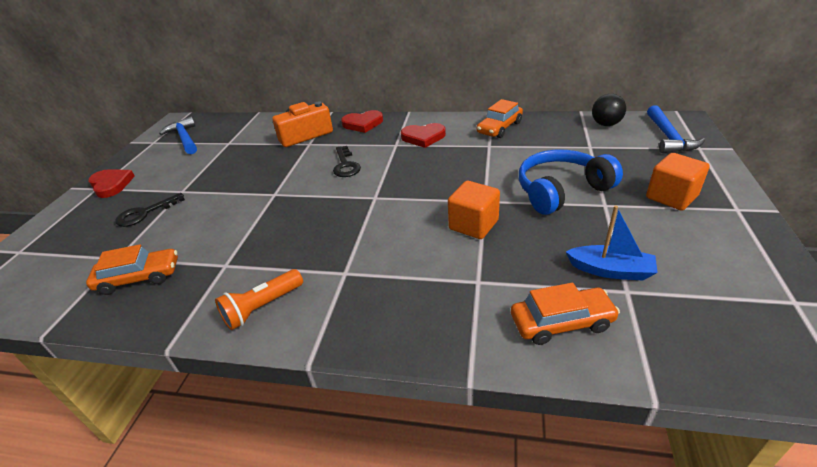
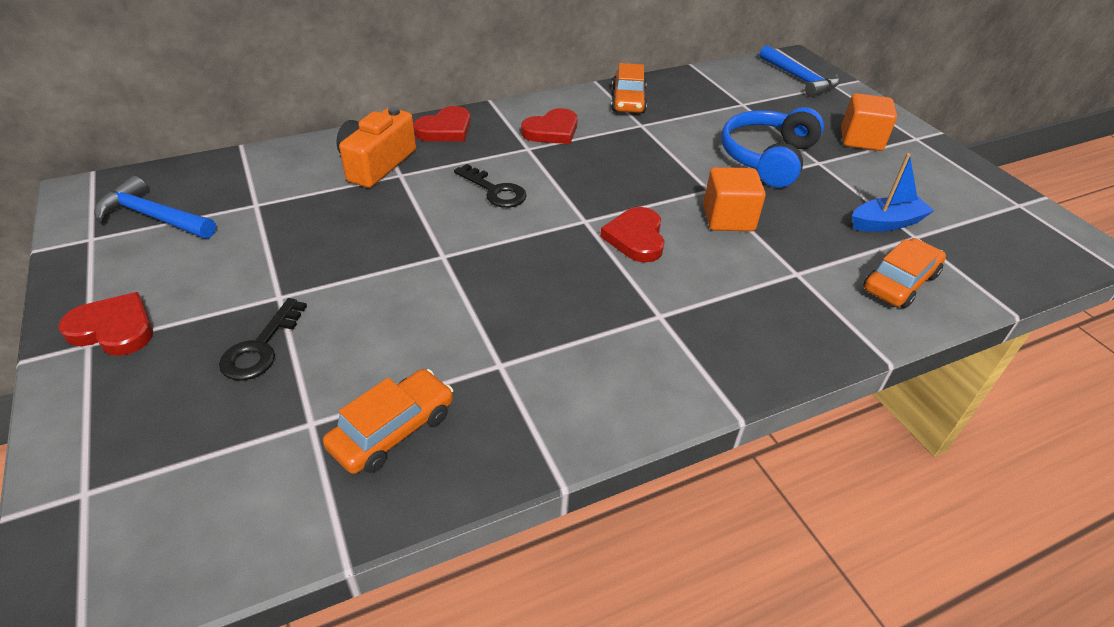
camera: 40 degrees left, 5 degrees up
(262, 307) = (617, 389): orange flashlight -> none
(392, 218) = (636, 238): none -> red heart
(605, 124) = (731, 75): black ball -> none

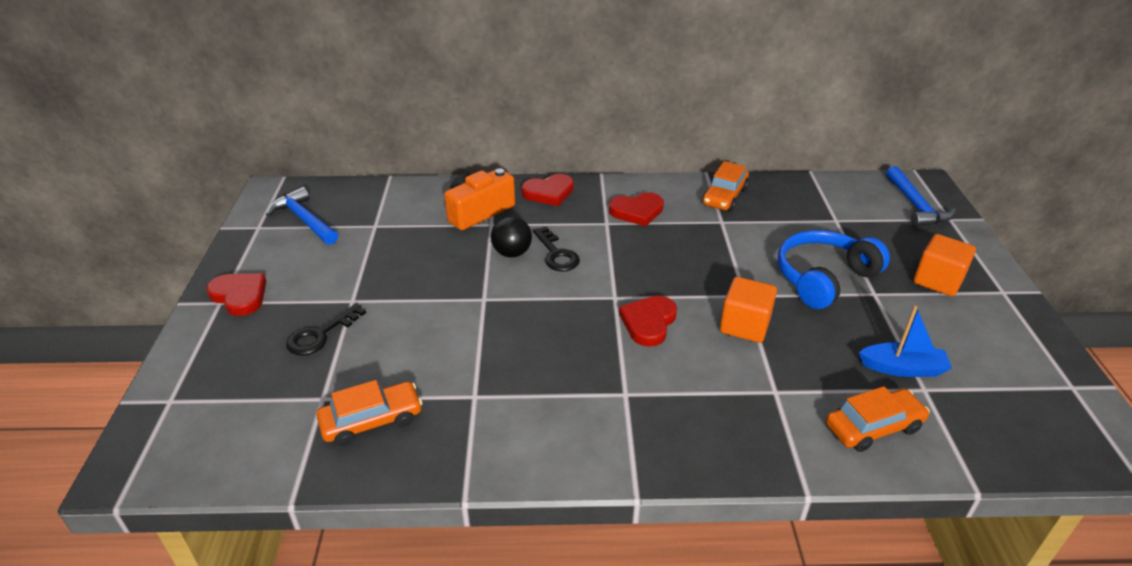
camera: 25 degrees right, 5 degrees down
(444, 200) = (512, 253): none -> black ball

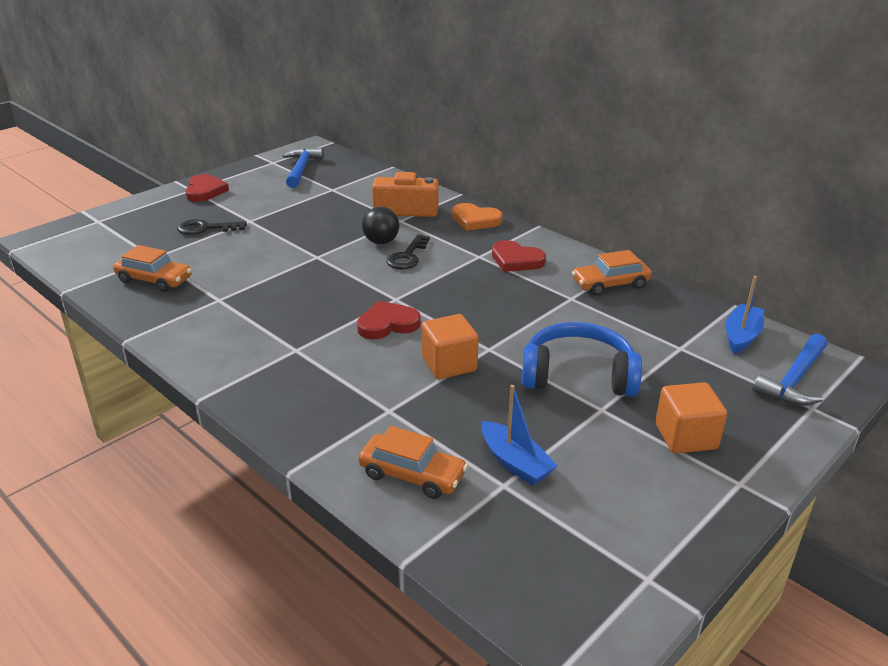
camera: 45 degrees right, 5 degrees down
(549, 192) = (475, 220): red heart -> orange heart
(848, 192) = (741, 336): none -> blue boat

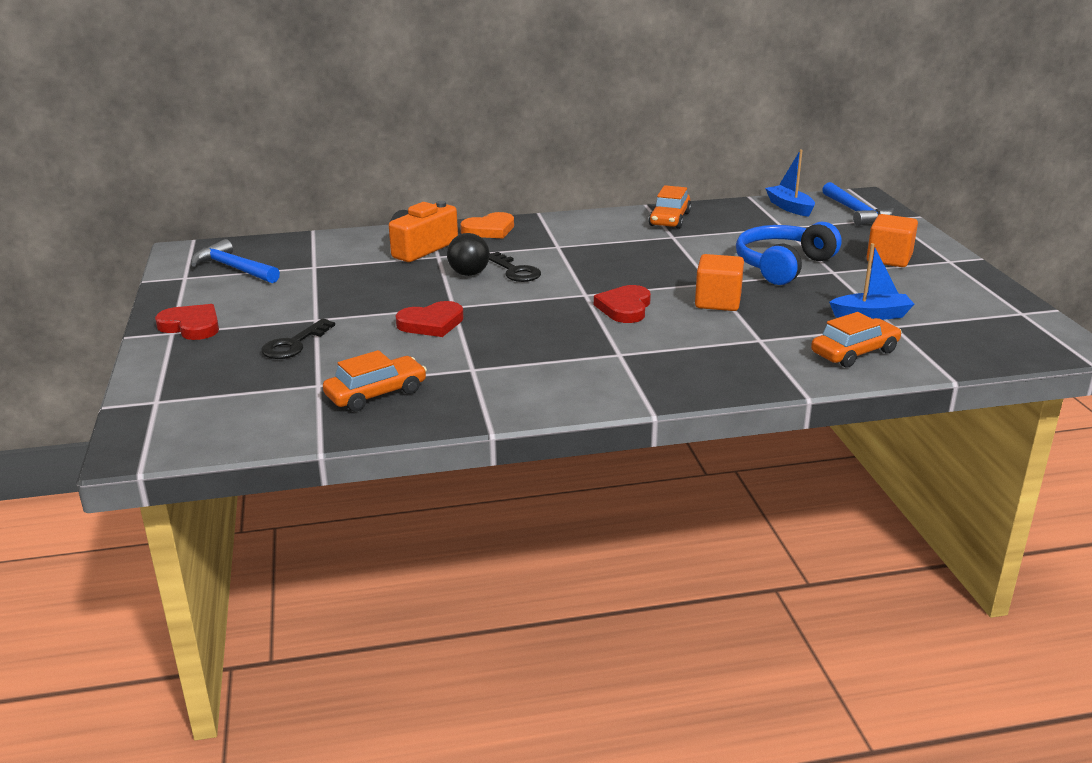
camera: 55 degrees left, 5 degrees down
(516, 260) = (585, 236): red heart -> red heart (431, 323)

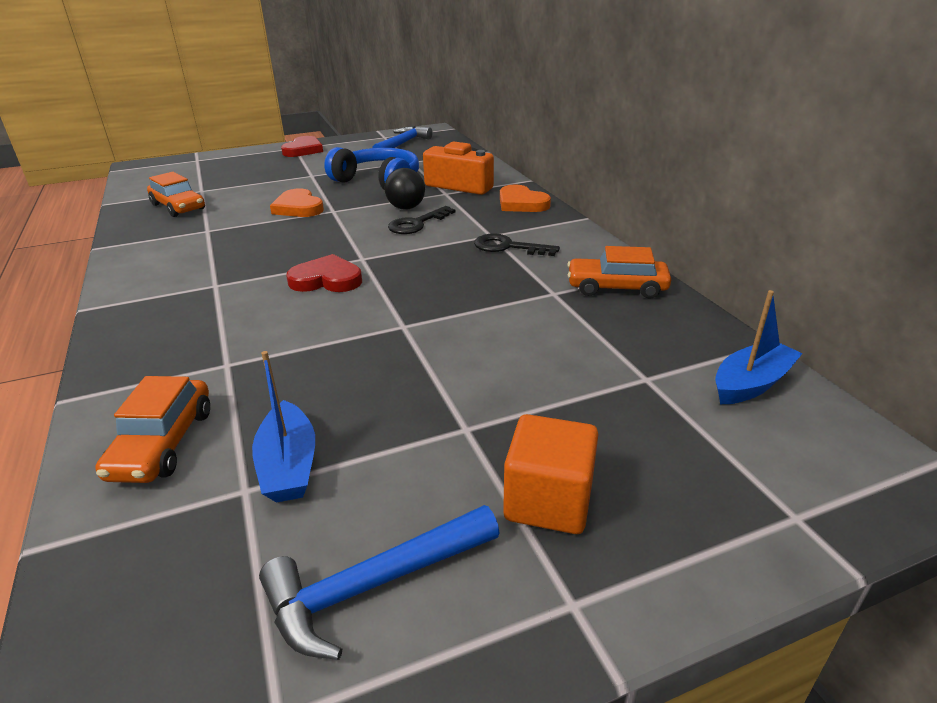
camera: 80 degrees right, 5 degrees up
(294, 344) = (268, 176): black key -> black key (507, 247)
(431, 323) = (298, 208): red heart -> orange heart
(718, 302) = (342, 332): orange cube -> none
(783, 266) = (477, 379): blue headphones -> blue headphones (378, 182)
(854, 352) = (162, 443): orange car -> orange car turned 45 degrees clockwise
(856, 212) = (794, 465): blue hammer -> blue hammer (374, 585)

